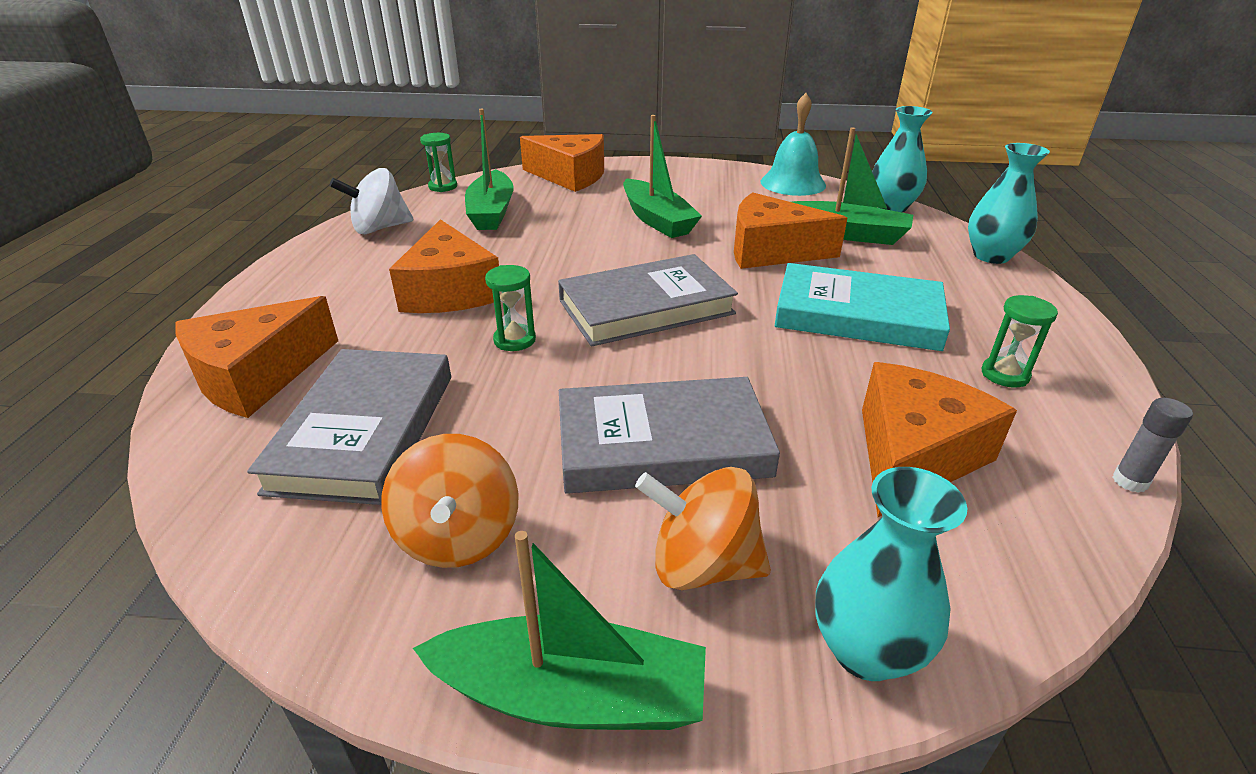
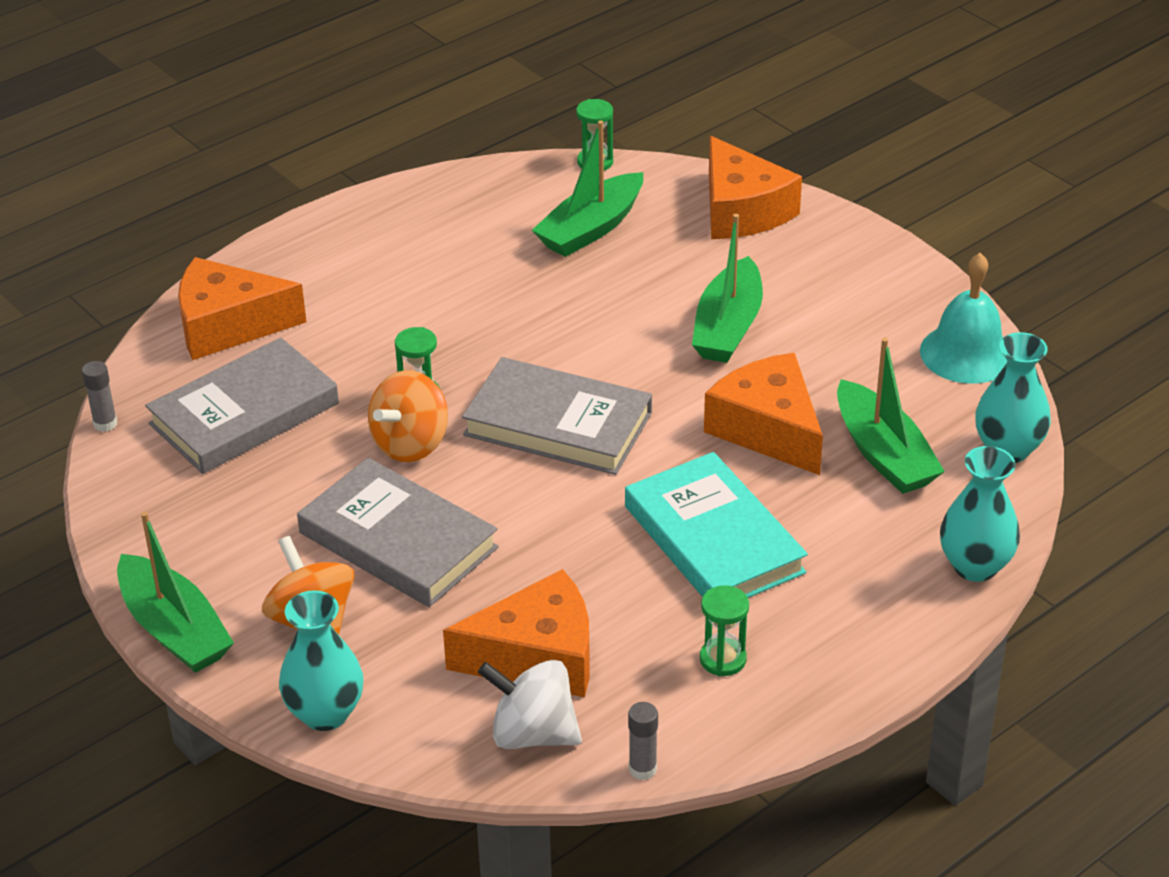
camera: 45 degrees right, 5 degrees up
(195, 526) = (105, 424): none -> grey glue stick
(379, 228) = (470, 199): white spinning top -> white spinning top (532, 733)
(450, 291) = (436, 315): orange cheese -> none
(458, 537) = (216, 519): orange spinning top -> orange spinning top (410, 444)

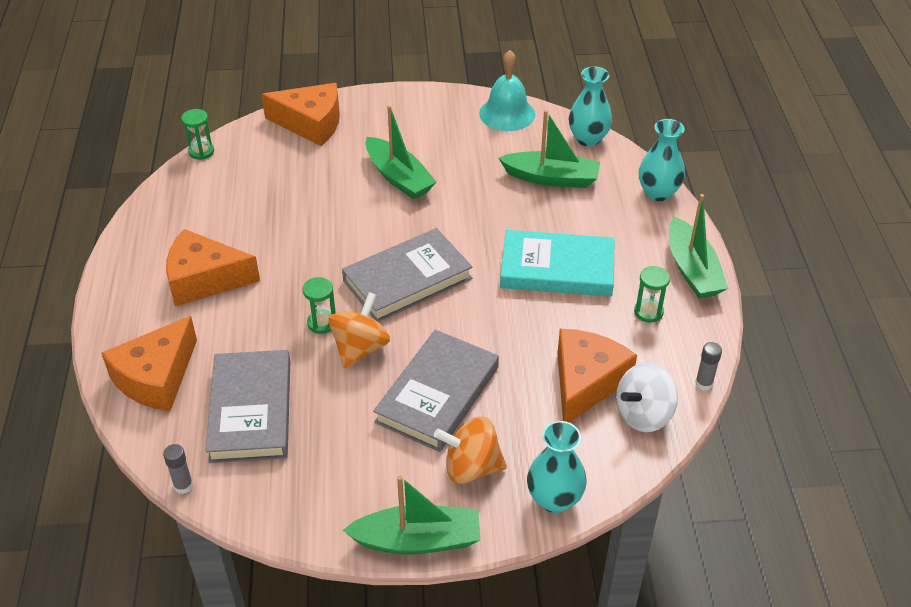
camera: 55 degrees left, 5 degrees up
(398, 540) = (438, 394): grey book -> grey book turned 45 degrees counterclockwise
(410, 444) = (360, 348): orange spinning top -> orange spinning top turned 135 degrees counterclockwise
(591, 229) = (257, 183): green boat -> green boat (692, 270)
(768, 429) = (493, 206): orange cheese -> orange cheese (204, 279)

